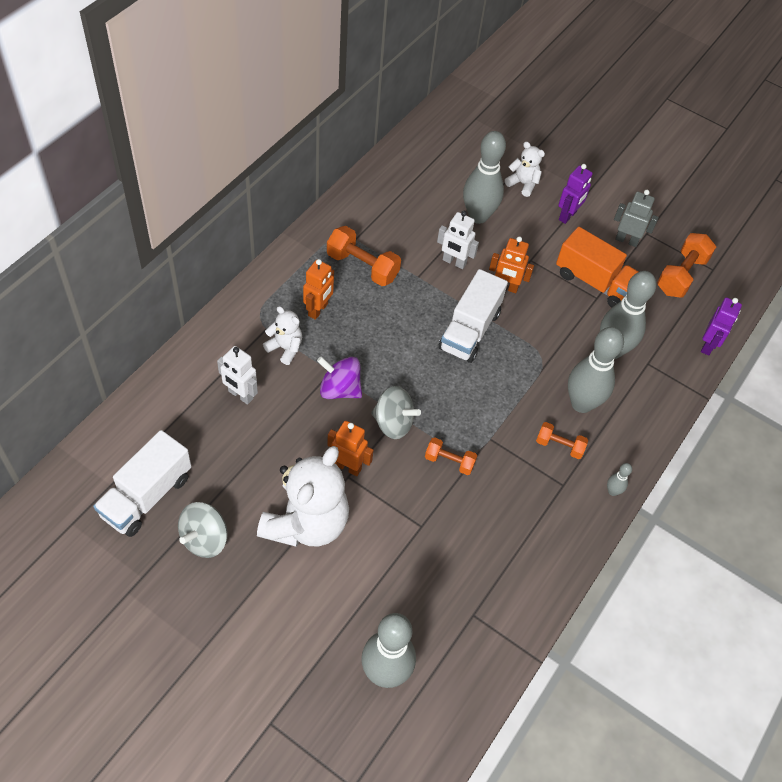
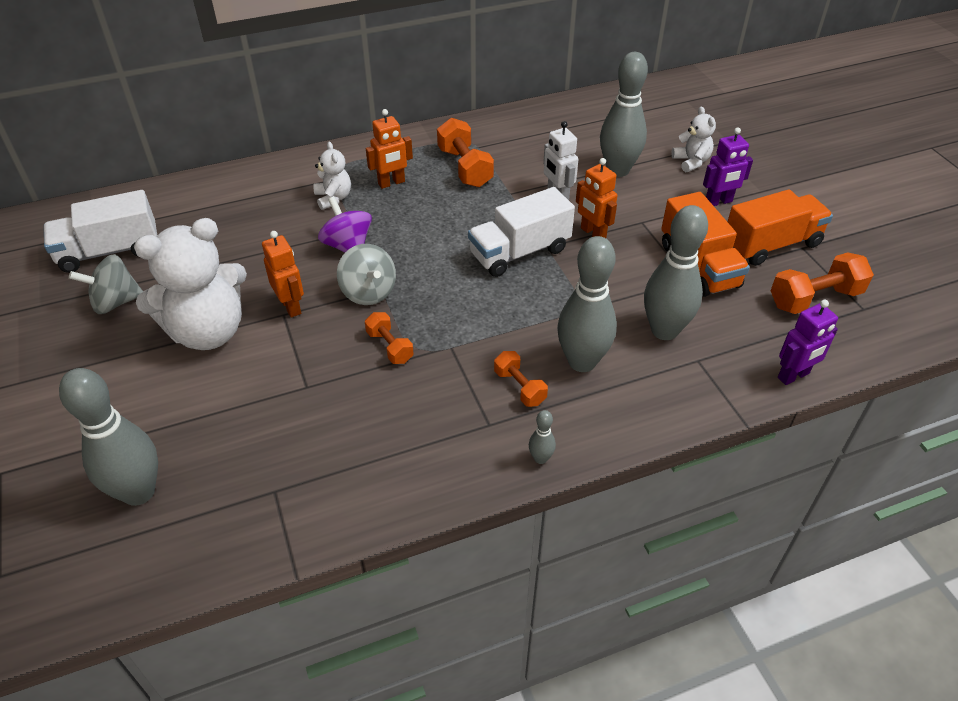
camera: 40 degrees right, 10 degrees down
(240, 395) = (260, 215): white robot -> none
(626, 240) = (771, 245): grey robot -> orange truck

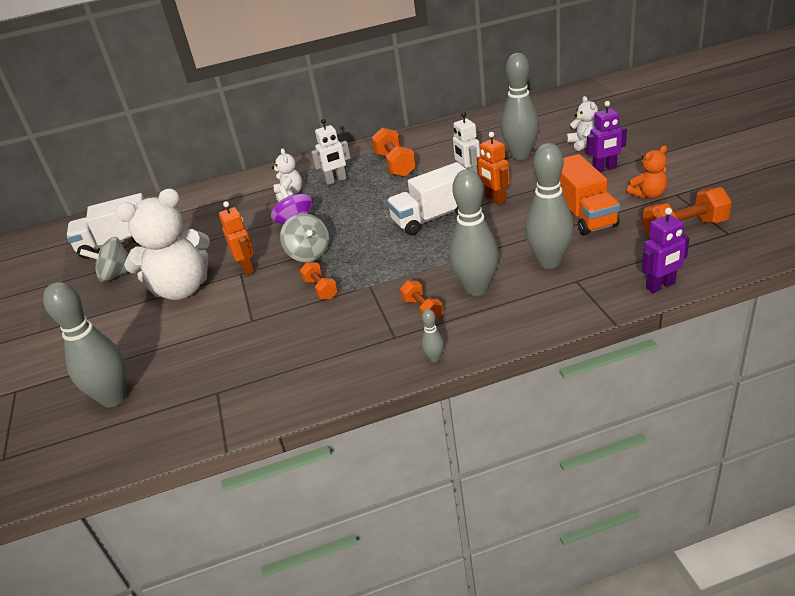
camera: 10 degrees right, 10 degrees down
(391, 183) = (336, 180): orange robot -> white robot
(771, 245) = (648, 194): orange truck -> orange teddy bear

